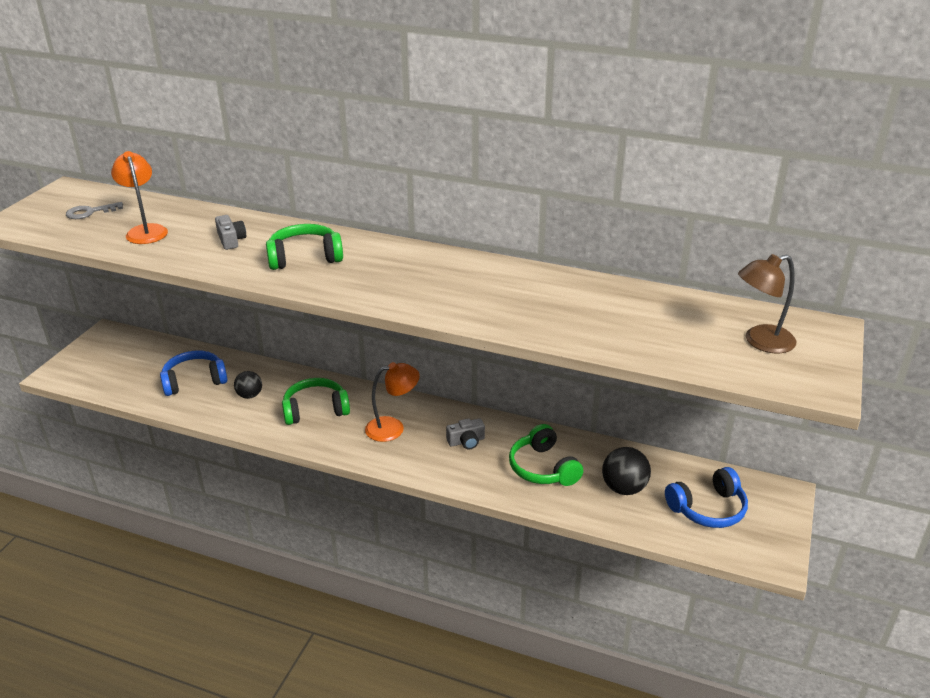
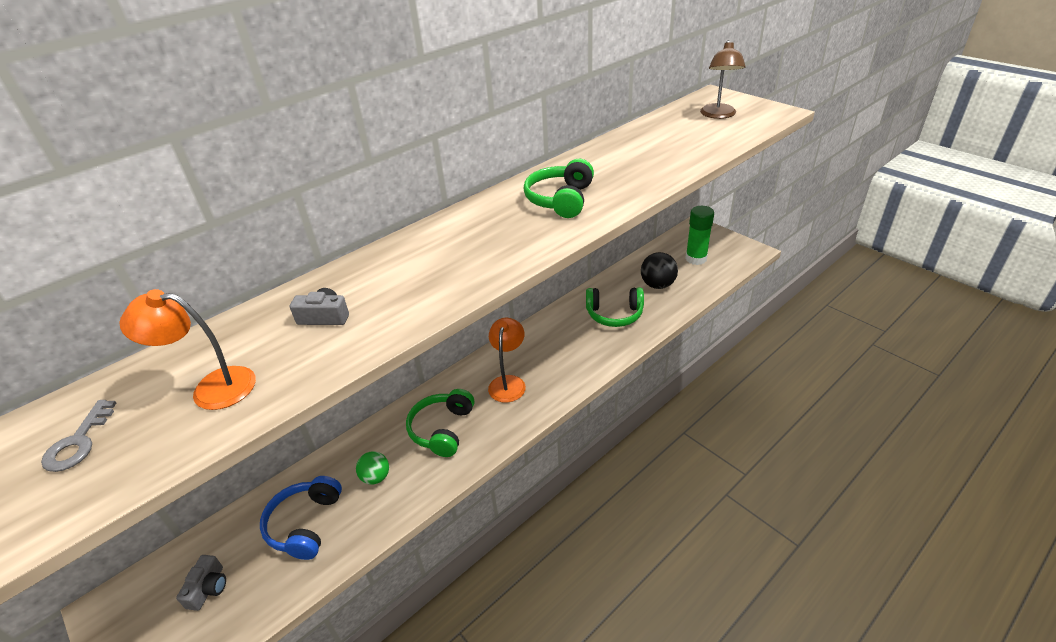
camera: 60 degrees left, 5 degrees up
(249, 395) = (376, 477): black ball -> green ball
(305, 257) = (420, 272): green headphones -> green headphones (560, 200)
(466, 441) = (557, 344): grey camera -> grey camera (208, 588)
(708, 509) = (696, 258): blue headphones -> green glue stick

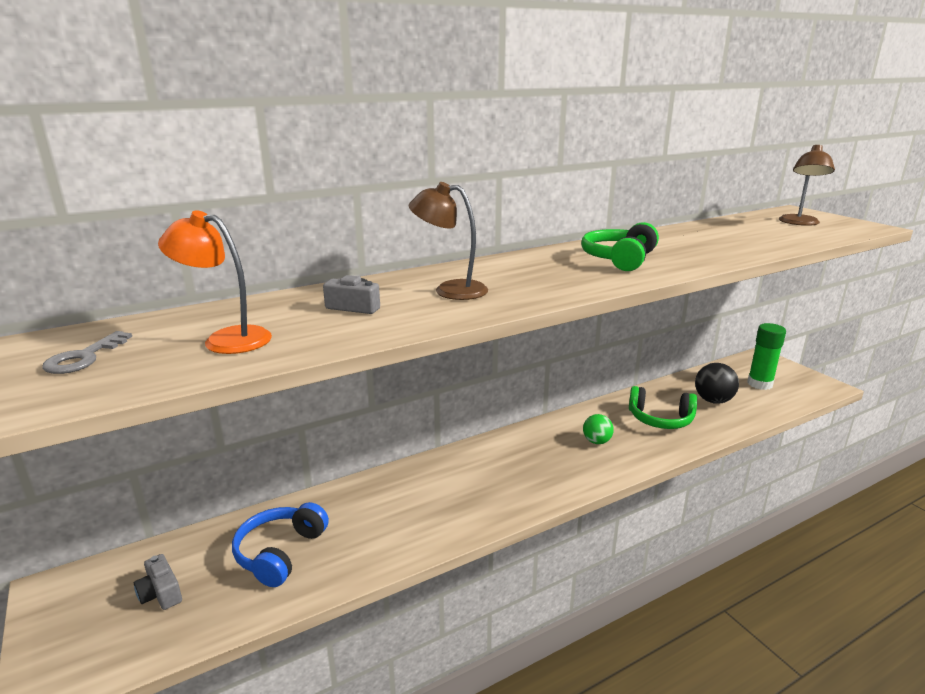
camera: 10 degrees right, 15 degrees down
(208, 588) = (161, 593): grey camera -> grey camera turned 120 degrees clockwise
(376, 477) = (367, 523): green ball -> green ball (596, 441)
(410, 275) = (450, 290): none -> brown lamp
(442, 429) = (449, 491): green headphones -> none
(508, 382) = (531, 461): orange lamp -> none

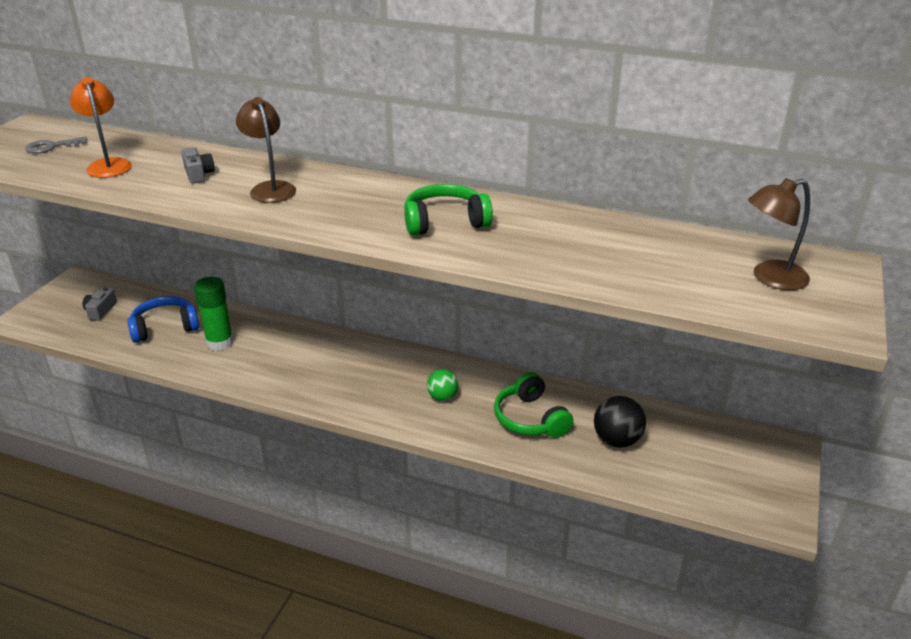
camera: 50 degrees right, 10 degrees up
(759, 384) = (707, 462): green glue stick -> green glue stick (220, 342)

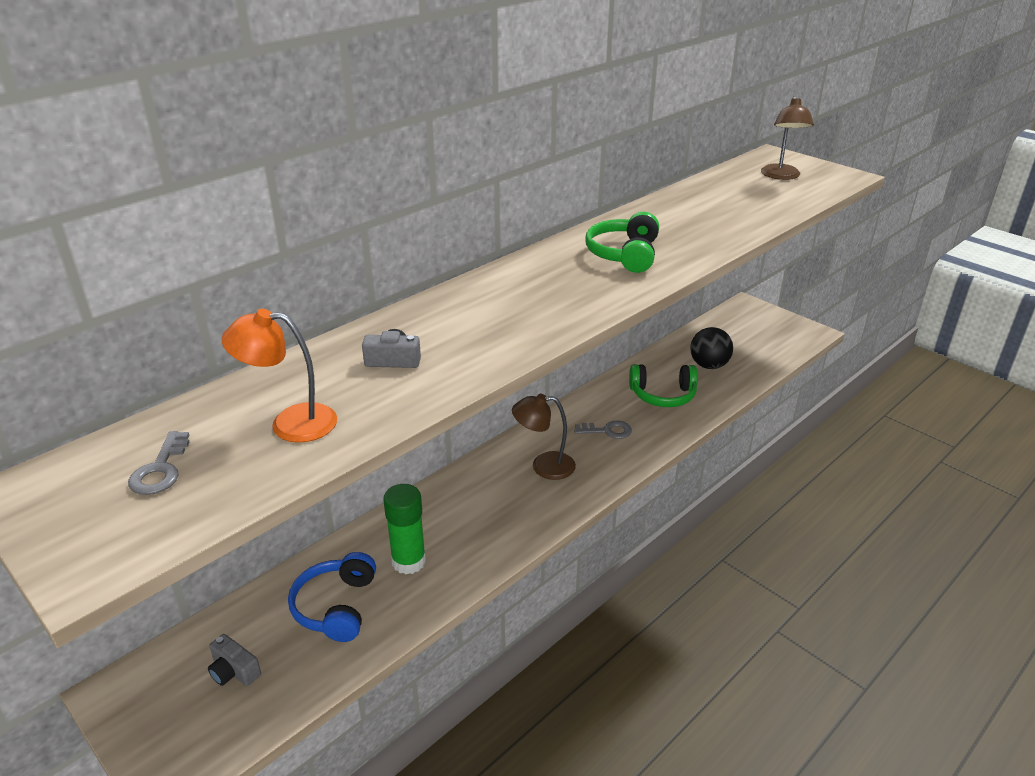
camera: 65 degrees left, 0 degrees up
(270, 188) = (476, 322): brown lamp -> brown lamp (544, 466)
(442, 397) = (607, 431): green ball -> grey key

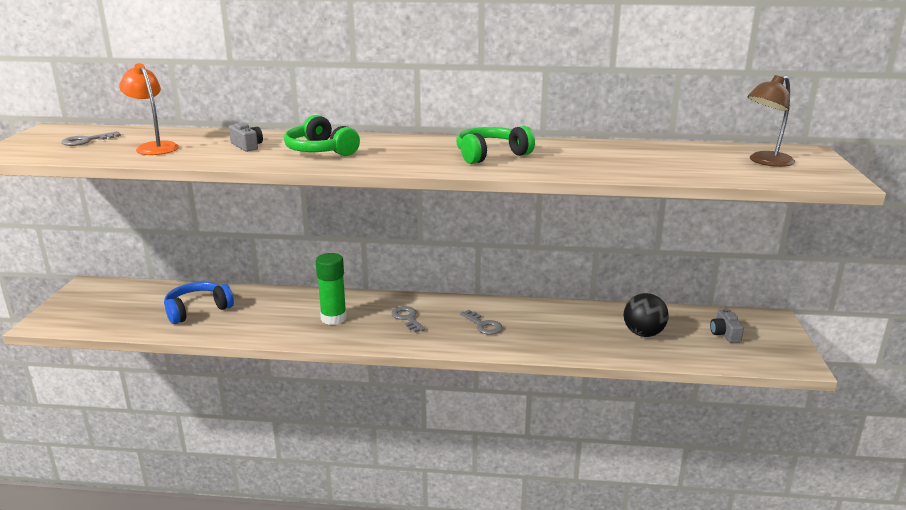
camera: 50 degrees right, 10 degrees down
(234, 671) = (124, 305): grey camera -> grey camera (724, 334)
(408, 561) = (258, 314): green glue stick -> green glue stick (333, 318)
(544, 466) = (407, 318): brown lamp -> grey key
(663, 395) = (565, 329): green headphones -> green headphones (320, 151)

